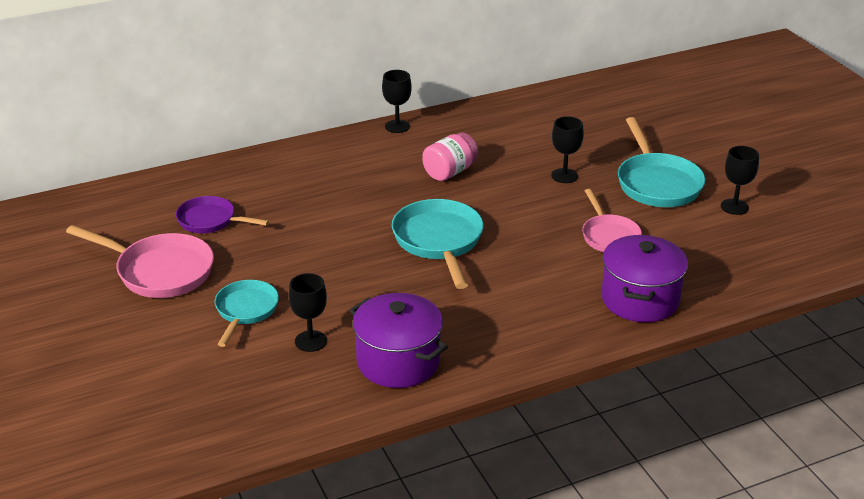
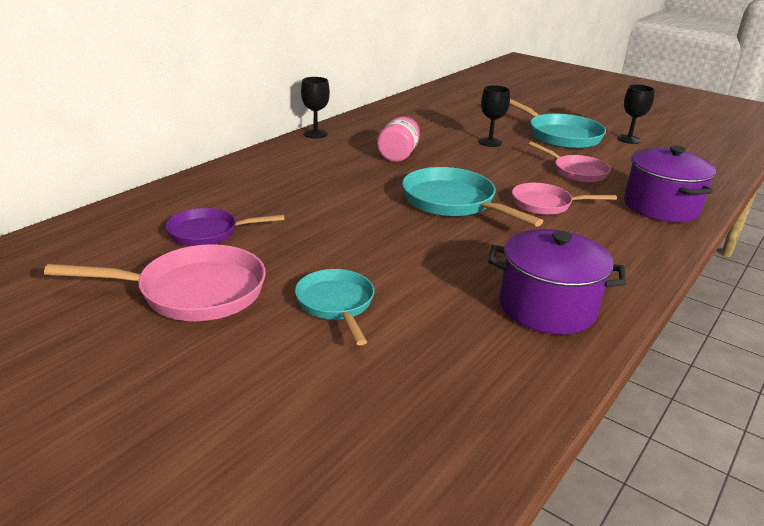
camera: 30 degrees left, 5 degrees down
(310, 341) = (439, 314): black goblet -> none
(524, 266) = (545, 204): none -> pink pan

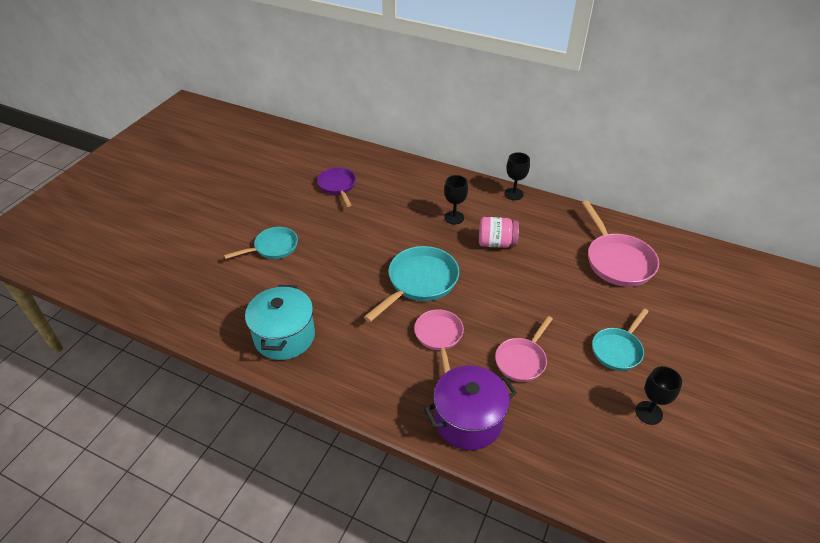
camera: 80 degrees right, 15 degrees up
(193, 292) = (276, 198): pink pan -> pink pan (617, 261)
(490, 142) = (562, 296): black goblet -> black goblet (454, 217)
(547, 307) = (284, 336): purple pot -> turquoise pot
(560, 135) = (618, 349): turquoise pan -> turquoise pan, size x0.64

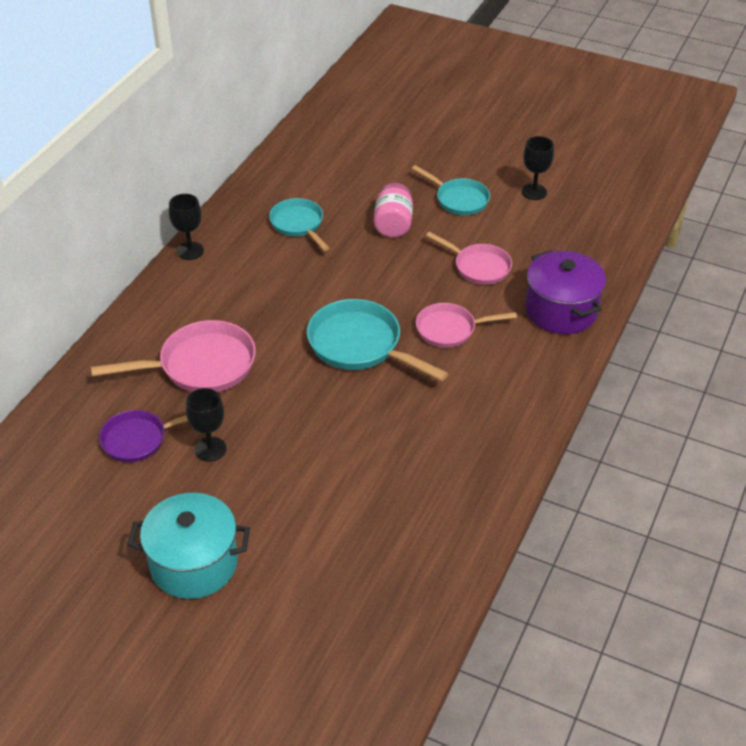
camera: 90 degrees left, 0 degrees up
(273, 247) = (283, 507): turquoise pan -> turquoise pan (298, 224)
(284, 336) = (459, 473): turquoise pot -> turquoise pot (194, 564)
(454, 217) = (234, 310): black goblet -> black goblet (210, 449)
(496, 243) = (289, 273): pink jar -> pink jar (393, 224)
(617, 261) = (327, 181): pink pan -> pink pan (201, 366)

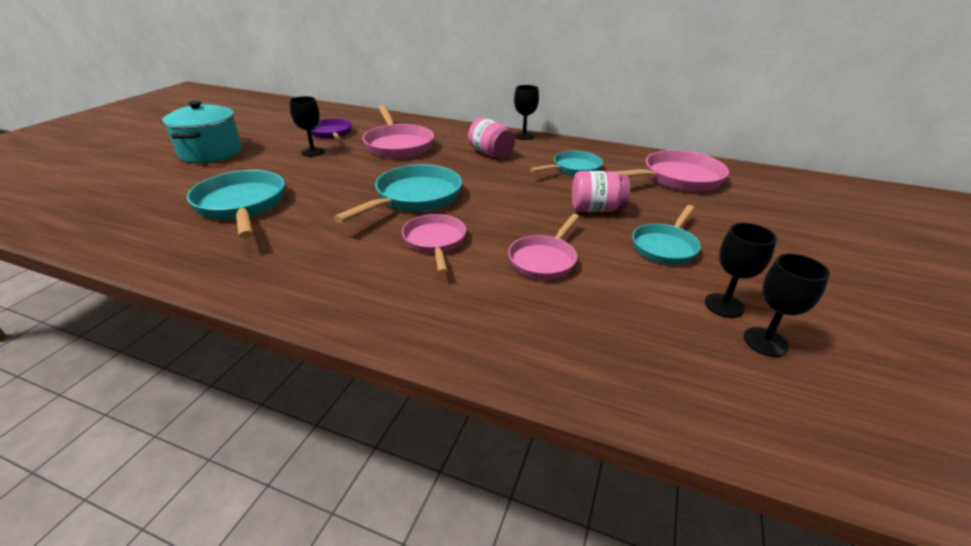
camera: 85 degrees right, 10 degrees down
(244, 283) = (491, 153): none -> pink jar
(332, 161) = (677, 178): none -> pink pan
(368, 484) = (242, 205): none -> turquoise pan
(561, 311) = (471, 324): purple pot -> none
(569, 186) = (765, 342): none -> black goblet

